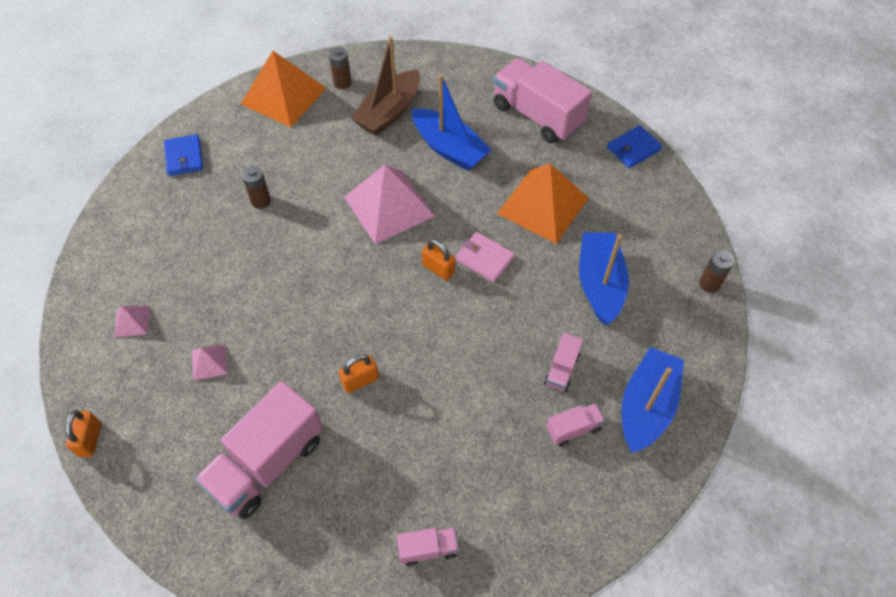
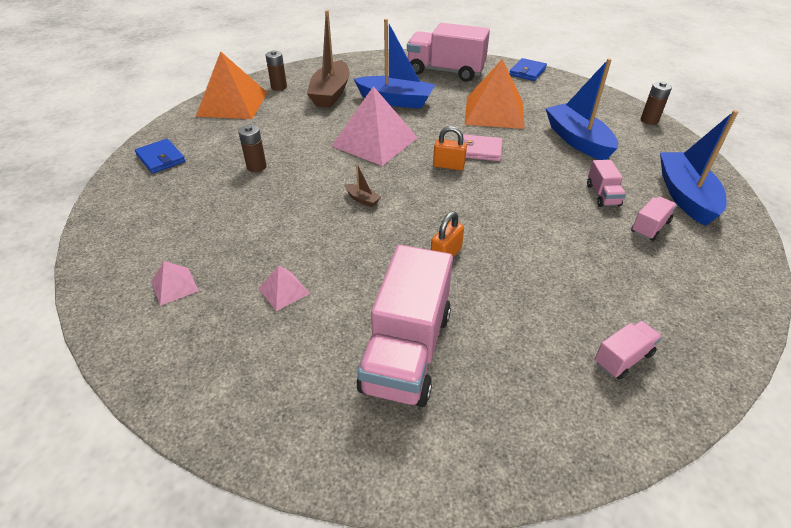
camera: 25 degrees left, 15 degrees down
(90, 440) = (182, 408): orange padlock -> none
(330, 283) = (362, 199): none -> brown boat

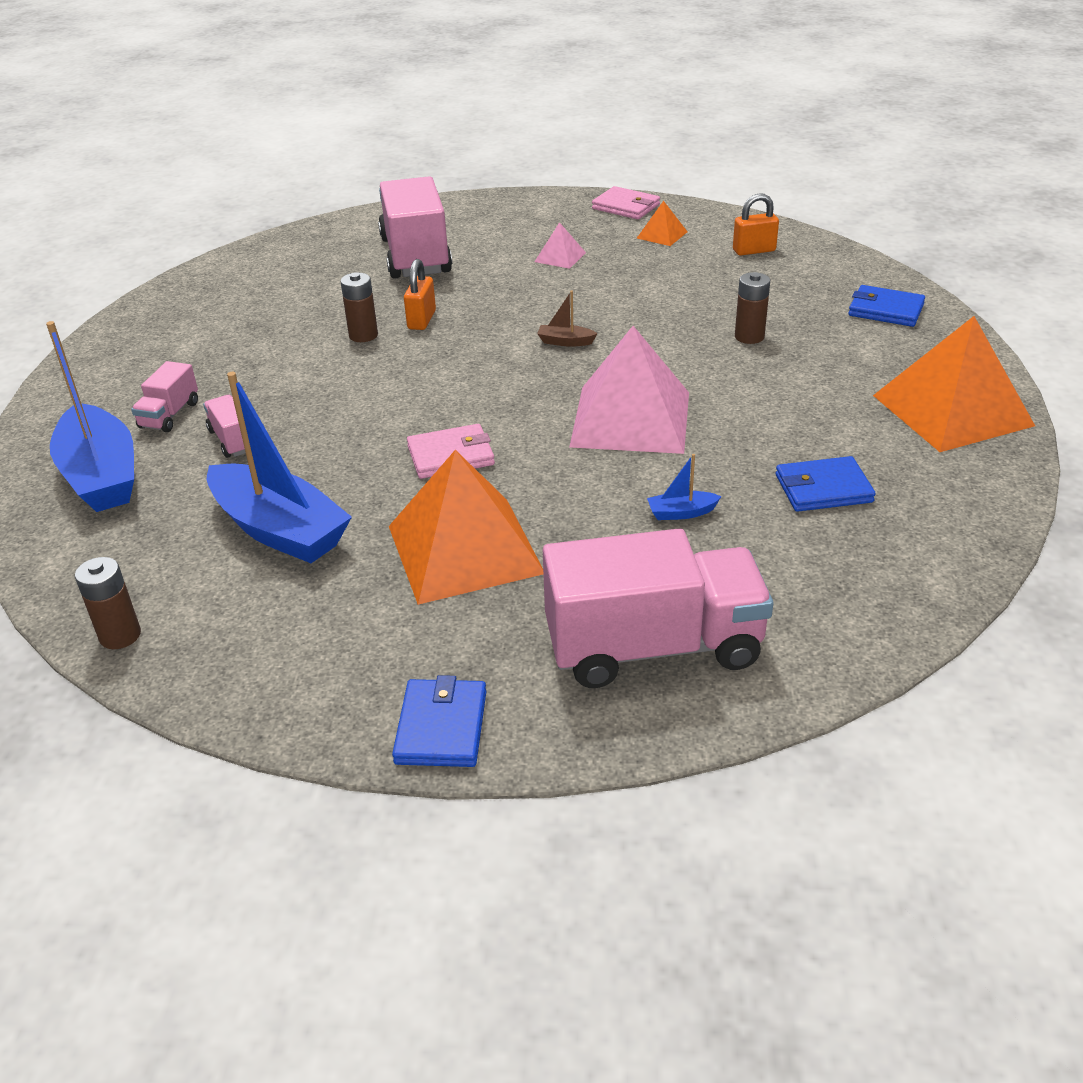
camera: 155 degrees right, 5 degrees down
(144, 349) = (626, 207): none -> pink wallet
(174, 286) = (662, 235): pink pyramid -> orange pyramid
(279, 87) = (939, 470): brown battery -> brown battery (363, 335)
(331, 93) = (823, 489): brown boat -> blue wallet
(395, 101) = (681, 513): blue boat -> blue boat, size x0.40
(448, 166) = (484, 416): orange padlock -> orange padlock (754, 250)
(623, 358) = (221, 298): pink truck -> none

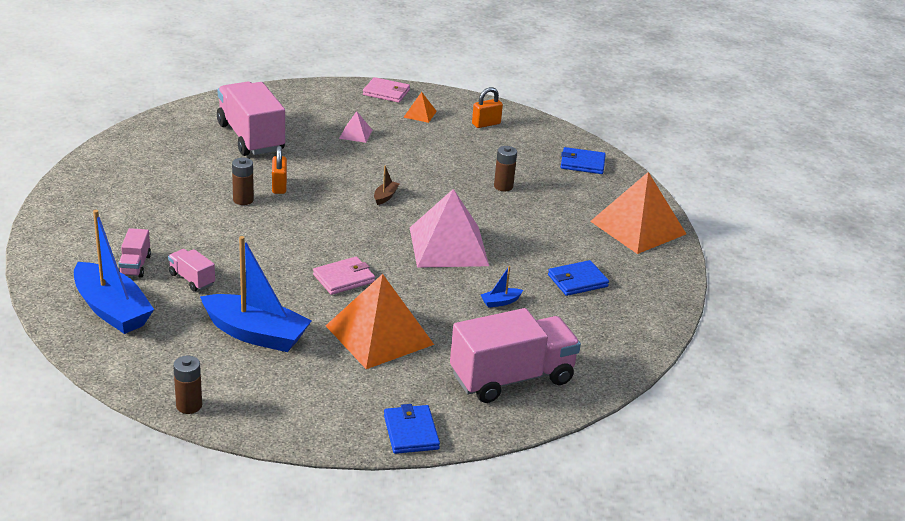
camera: 20 degrees left, 5 degrees down
(565, 342) = (385, 197): brown boat -> brown boat turned 120 degrees clockwise

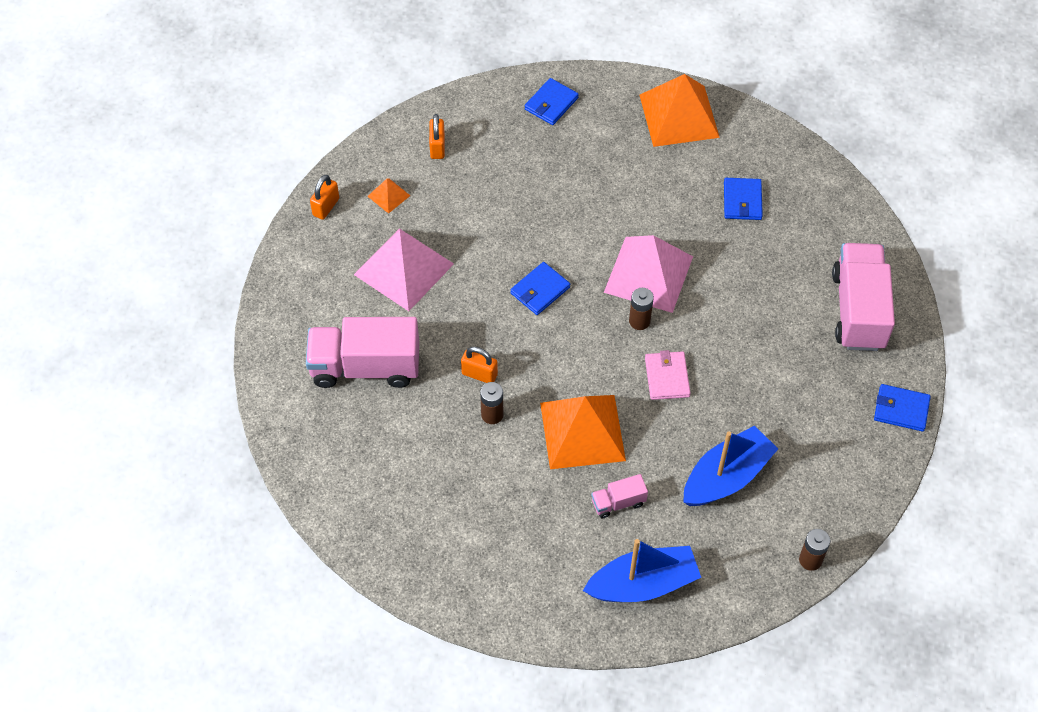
camera: 60 degrees left, 25 degrees up
(135, 265) = (574, 545): pink truck -> none
(355, 134) = (404, 269): pink pyramid -> pink pyramid, size x2.27
(379, 334) = (763, 382): orange pyramid -> orange pyramid (582, 431)
(385, 197) = (540, 290): brown boat -> blue wallet
(386, 92) = (326, 207): pink wallet -> orange padlock
(500, 302) = (751, 272): blue boat -> none
(503, 186) = (564, 186): brown battery -> brown battery (639, 321)

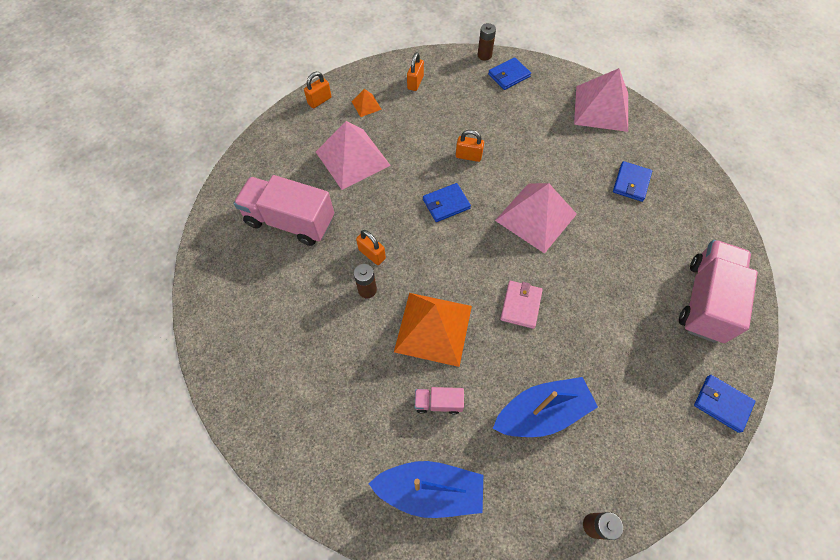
camera: 20 degrees right, 5 degrees up
(543, 224) = (468, 156): none -> orange padlock
(639, 321) = (515, 252): brown battery -> brown battery (484, 55)
(679, 116) = (601, 108): orange pyramid -> pink pyramid

